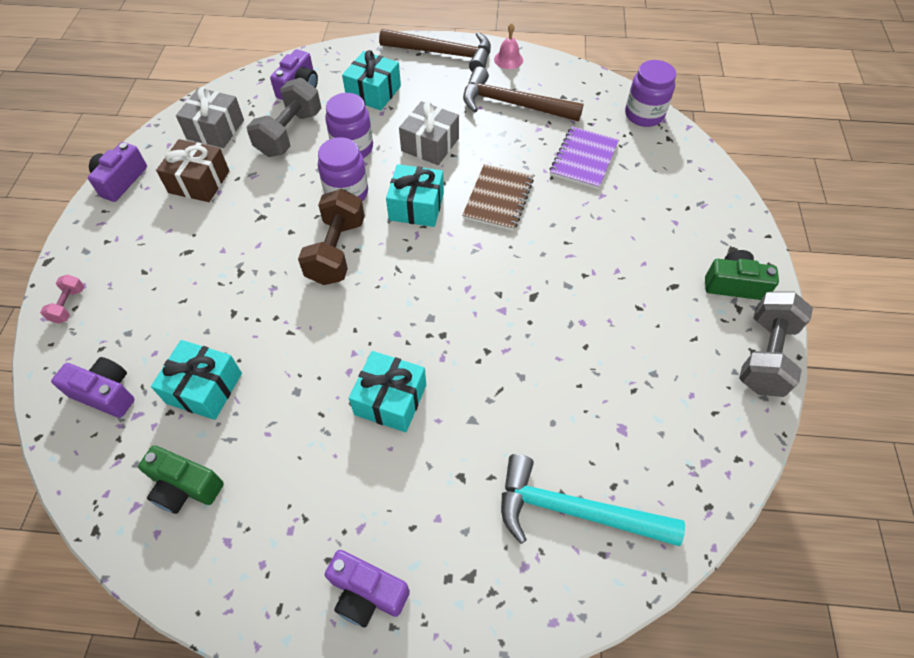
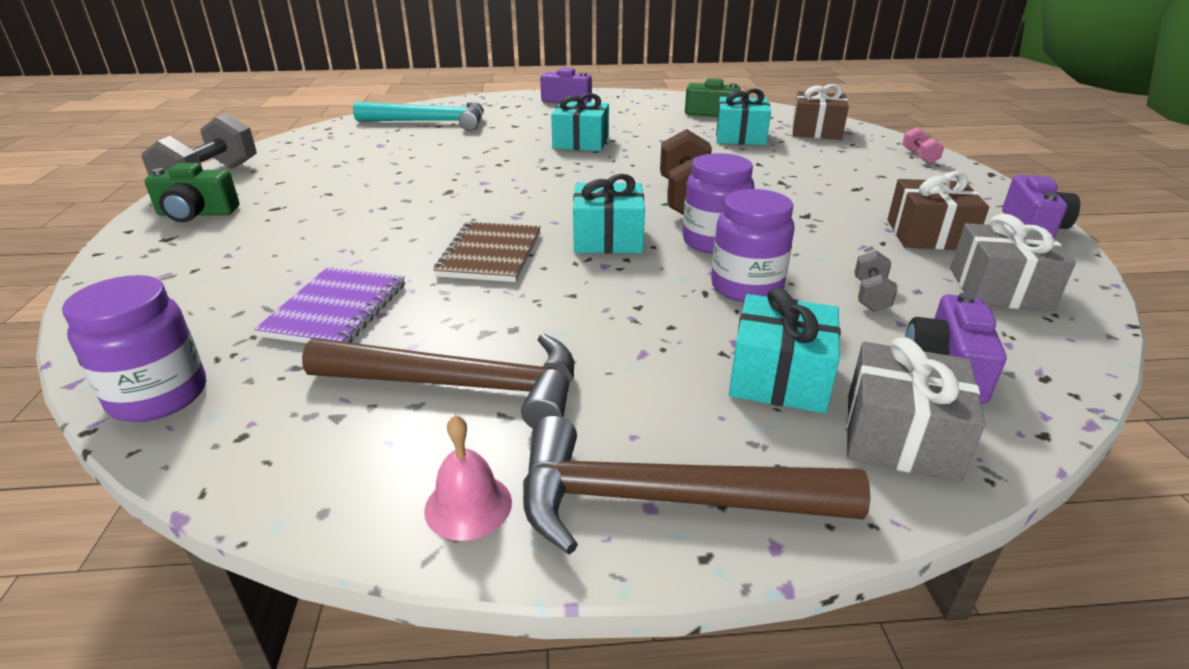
camera: 170 degrees right, 25 degrees down
(105, 393) = (816, 131): purple camera -> brown gift
(290, 133) = (870, 295): grey dumbbell -> grey dumbbell, size x0.48
(430, 144) = (617, 304): grey gift -> grey gift (900, 436)

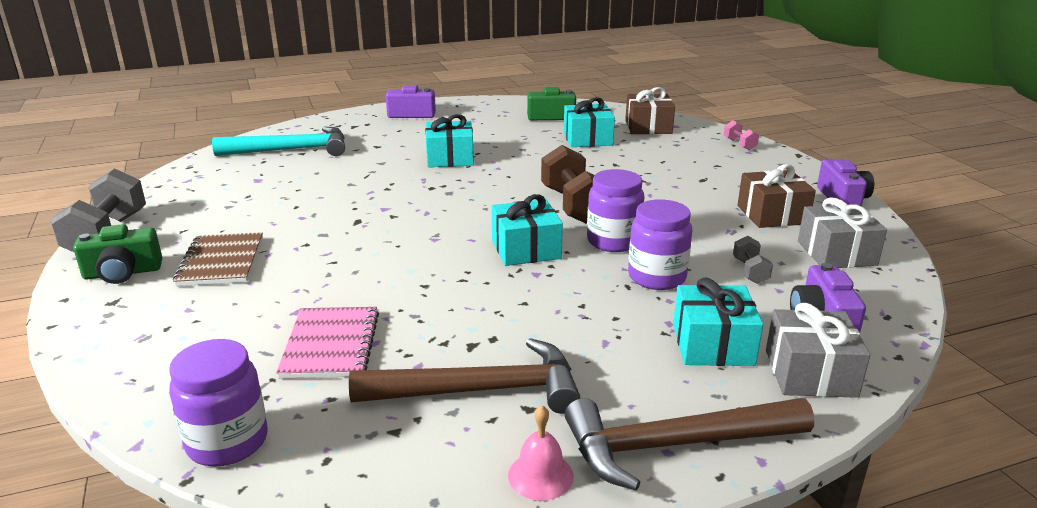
camera: 15 degrees left, 5 degrees down
(336, 309) = (331, 345): purple notebook -> pink notebook
(490, 254) = (434, 276): brown notebook -> brown notebook (221, 261)

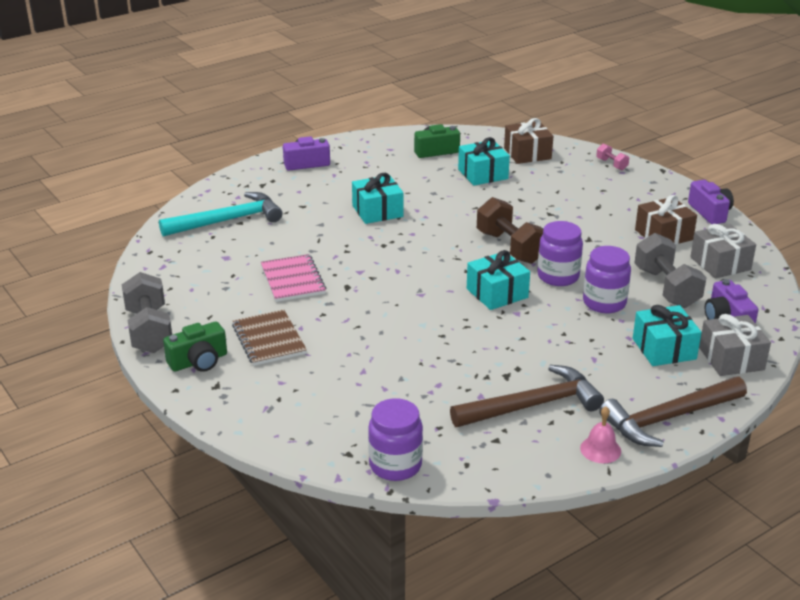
camera: 15 degrees left, 5 degrees up
(331, 345) = (409, 391): pink notebook -> pink notebook (293, 280)
(750, 271) = (666, 288): grey dumbbell -> grey dumbbell, size x2.07

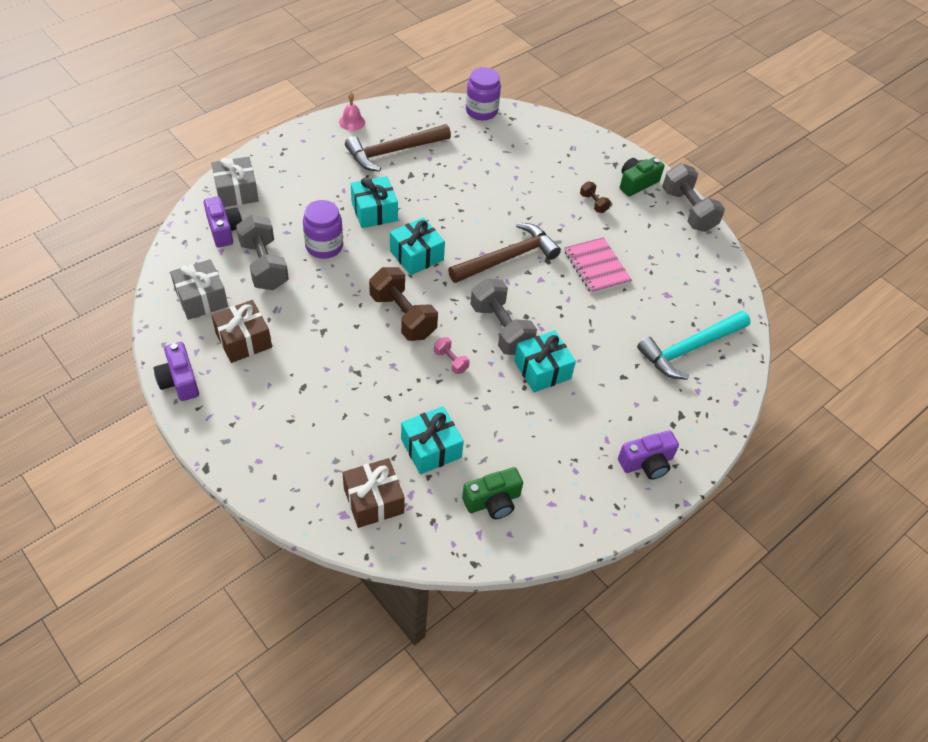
camera: 170 degrees right, 20 degrees up
(269, 339) = (593, 203): brown notebook -> brown dumbbell
(411, 237) = (501, 329): none -> grey dumbbell
(558, 276) = (360, 277): purple jar -> none
(611, 164) = (268, 478): pink dumbbell -> pink dumbbell (450, 361)
(664, 349) = (286, 200): turquoise gift -> turquoise gift (374, 211)
(668, 418) = (301, 143): brown hammer -> brown hammer (508, 258)

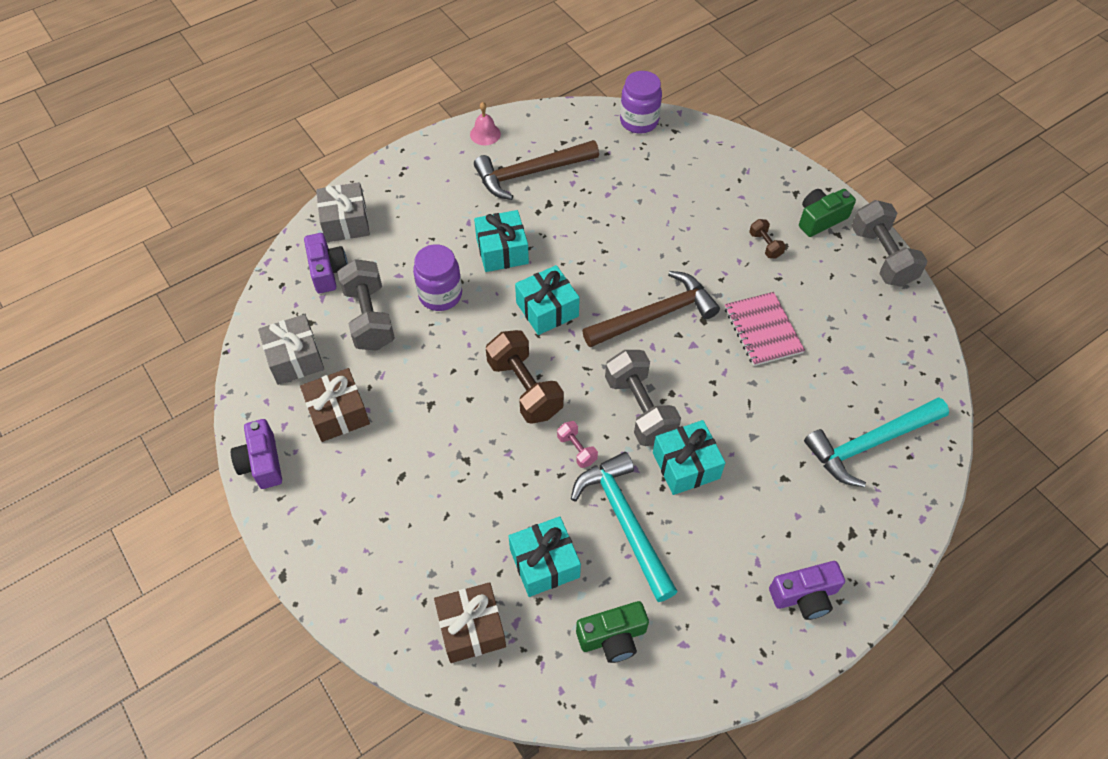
camera: 10 degrees right, 5 degrees up
(495, 414) = (625, 521): none -> turquoise hammer

